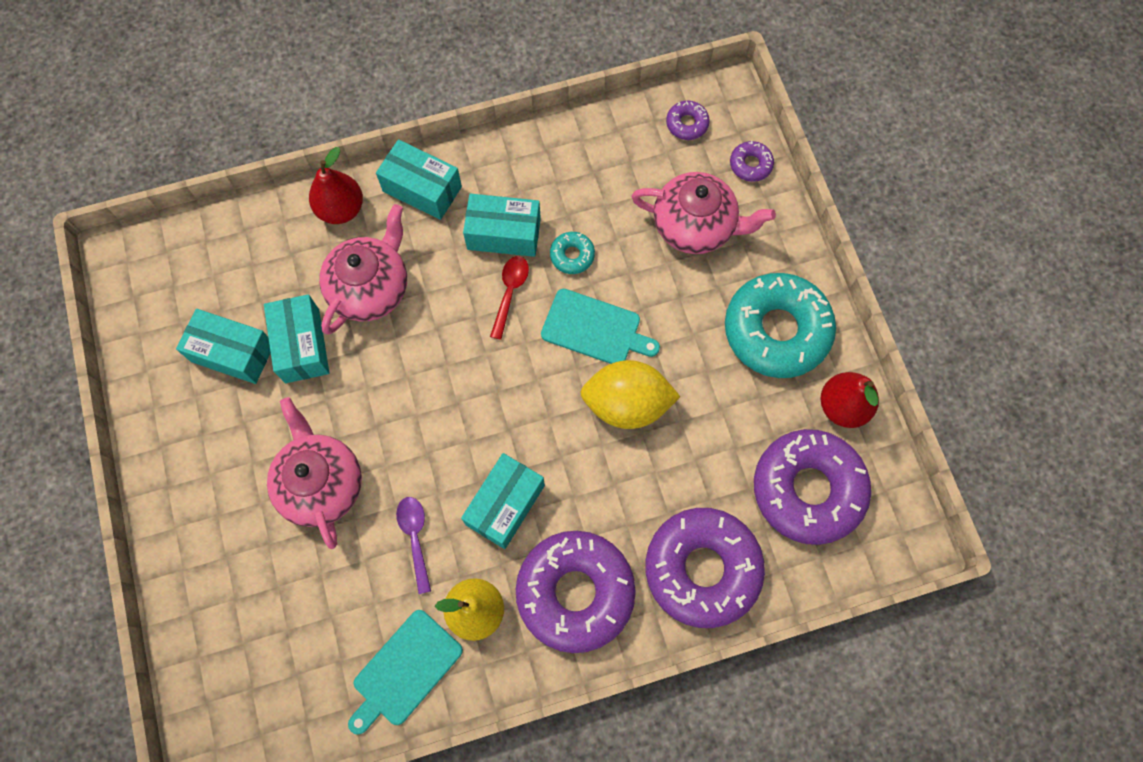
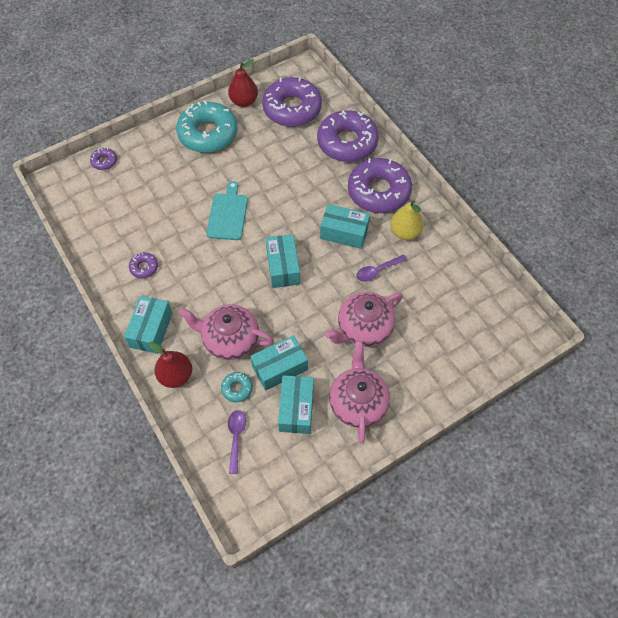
camera: 105 degrees left, 10 degrees down
(224, 267) = (236, 437): none -> purple spoon
(405, 670) = (448, 256): turquoise cutting board -> none
(504, 234) = (175, 275): turquoise box -> turquoise box (283, 267)
(510, 292) = (215, 262): red spoon -> none
(572, 255) = (183, 236): turquoise donut -> turquoise donut (237, 388)
(627, 404) = (269, 190): yellow lemon -> none
(687, 124) = (80, 197): purple donut -> purple donut (144, 267)
(695, 226) = (151, 180): pink teapot -> pink teapot (358, 402)

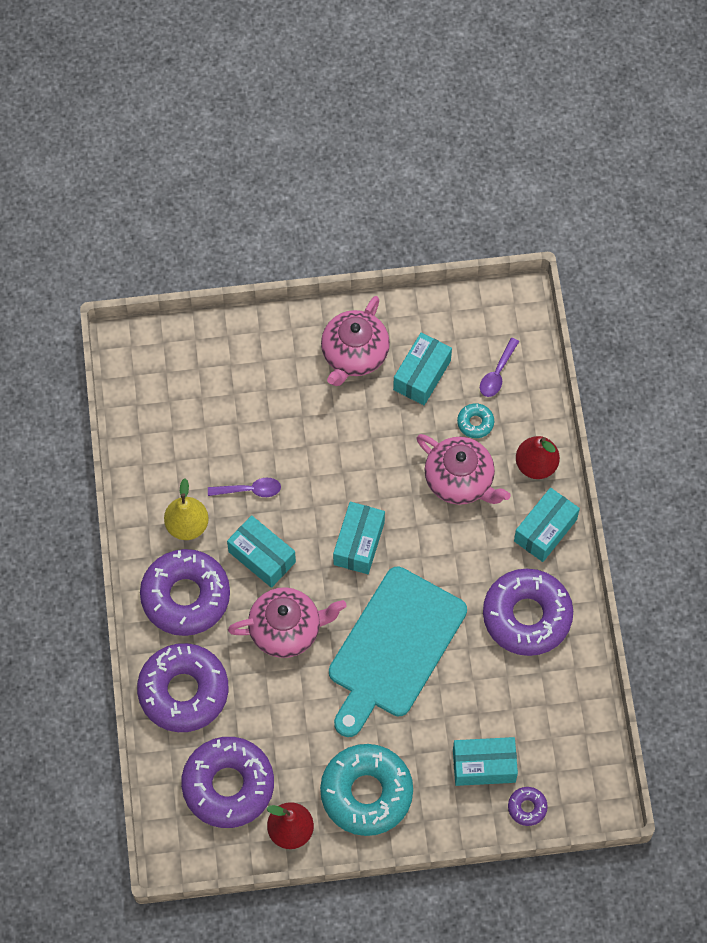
camera: 155 degrees left, 5 degrees up
(144, 267) = (527, 616): purple donut -> purple donut, size x2.35
(228, 214) = (394, 647): turquoise cutting board -> turquoise cutting board, size x1.86
(280, 368) = (419, 425): turquoise box -> turquoise box (484, 766)
(363, 328) = (304, 429): pink teapot -> pink teapot (286, 630)

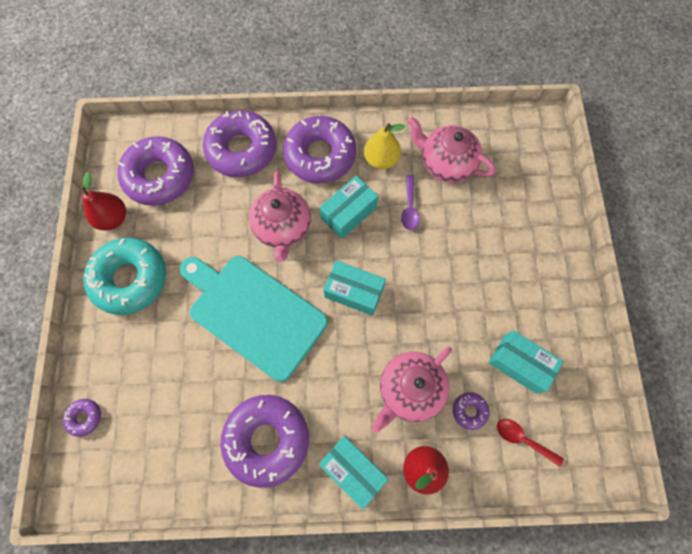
camera: 95 degrees right, 5 degrees up
(354, 354) = (539, 303): pink teapot -> pink teapot (446, 163)
(475, 423) = (469, 411): turquoise donut -> purple donut
(484, 766) = (132, 381): turquoise box -> none
(497, 373) = (523, 439): purple spoon -> red spoon

